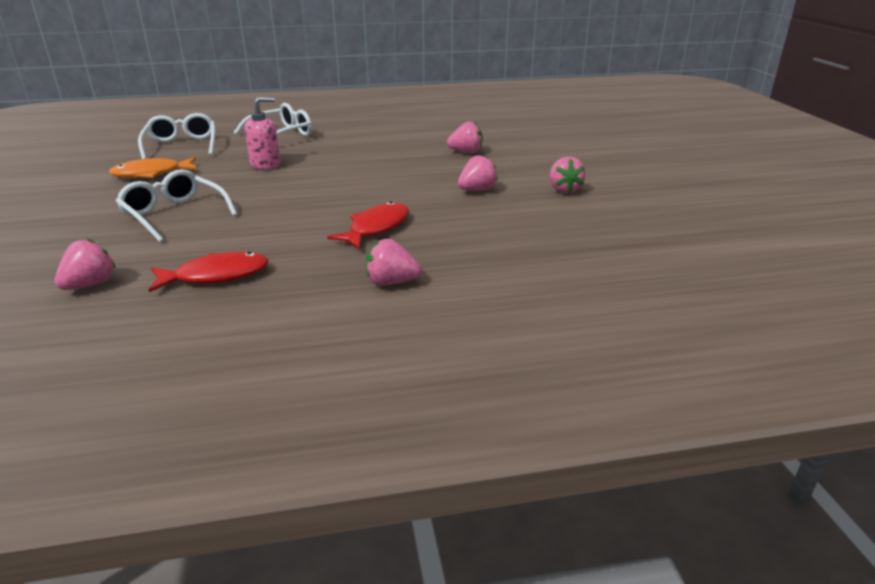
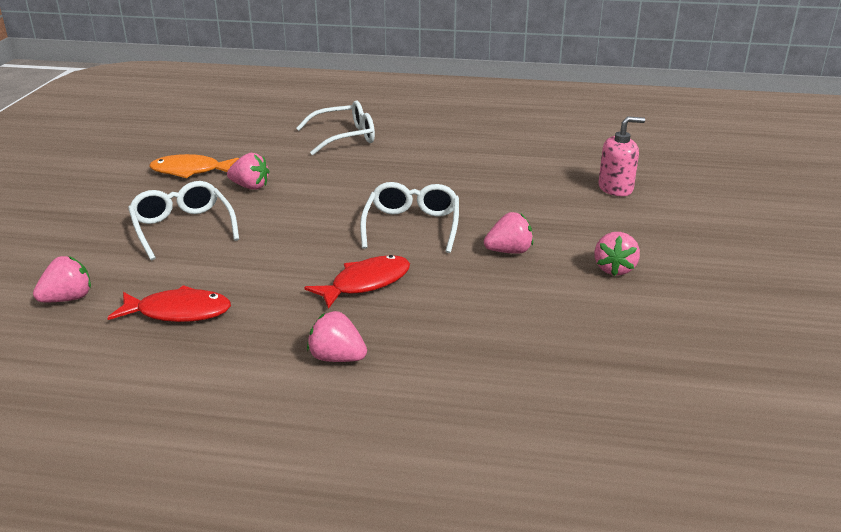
camera: 20 degrees right, 0 degrees up
(182, 146) = (238, 138): white glasses -> white glasses (412, 226)
(265, 164) = (305, 176): pink soap dispenser -> pink soap dispenser (615, 188)
(466, 152) = (533, 193): pink strawberry -> pink strawberry (250, 187)

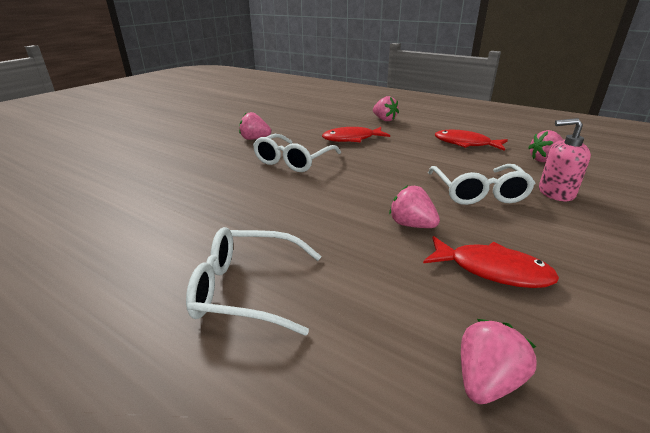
camera: 155 degrees left, 0 degrees up
(190, 171) = (492, 270): orange fish -> red fish
(614, 269) = (217, 125): pink strawberry -> pink strawberry (486, 380)
(615, 188) = (116, 158): pink soap dispenser -> pink soap dispenser (555, 193)

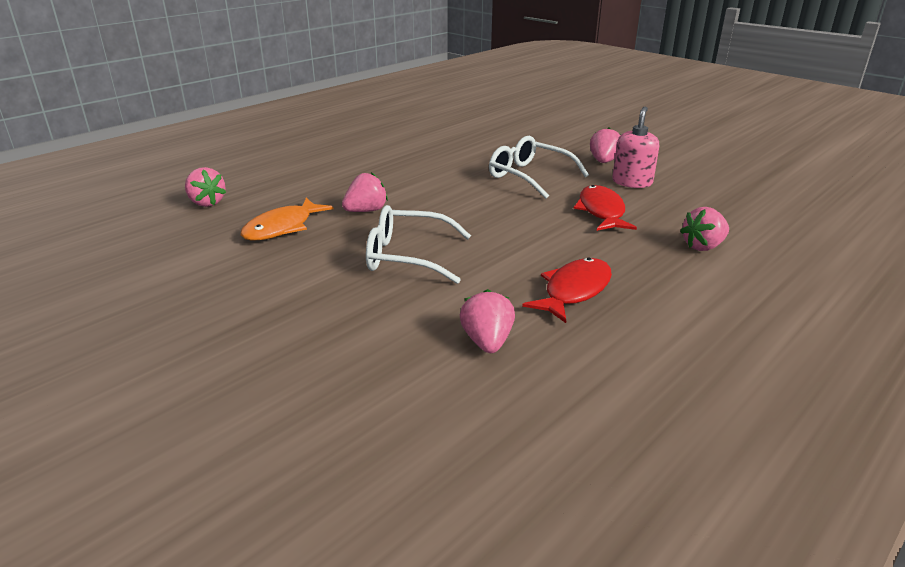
camera: 100 degrees right, 0 degrees up
(247, 289) = (329, 156): white glasses -> none
(492, 270) = (282, 228): red fish -> orange fish
(555, 193) = (380, 306): pink soap dispenser -> pink soap dispenser (632, 182)

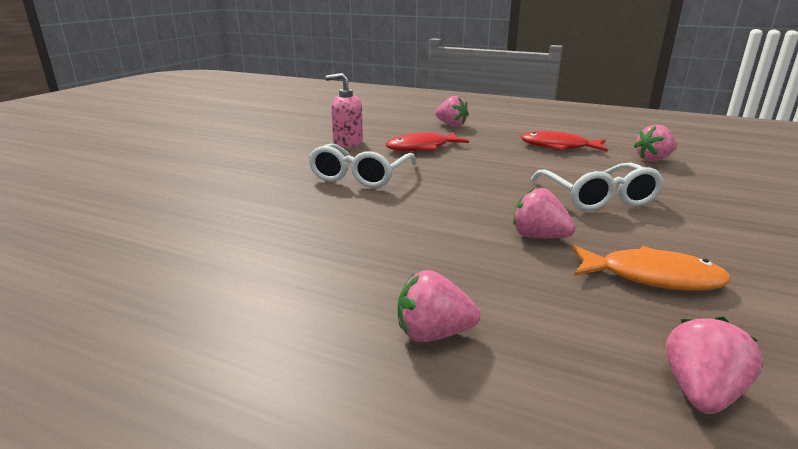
camera: 110 degrees left, 5 degrees down
(604, 161) = (297, 153): pink strawberry -> pink strawberry (433, 334)

